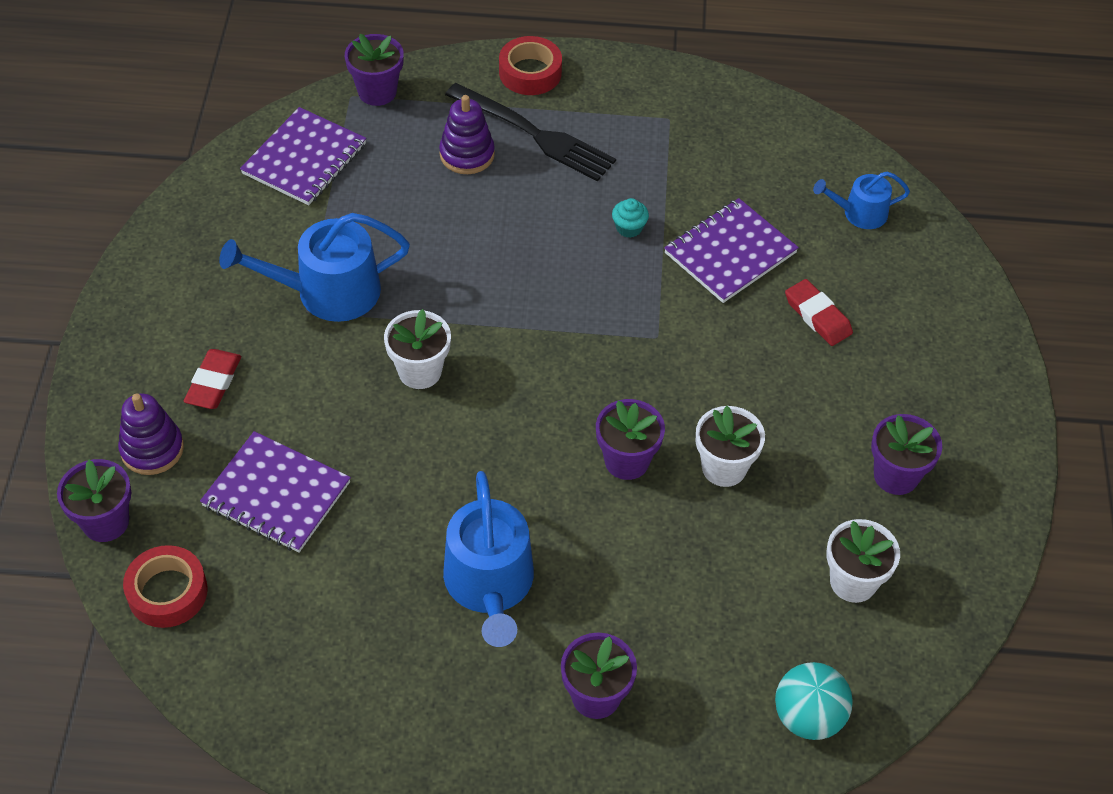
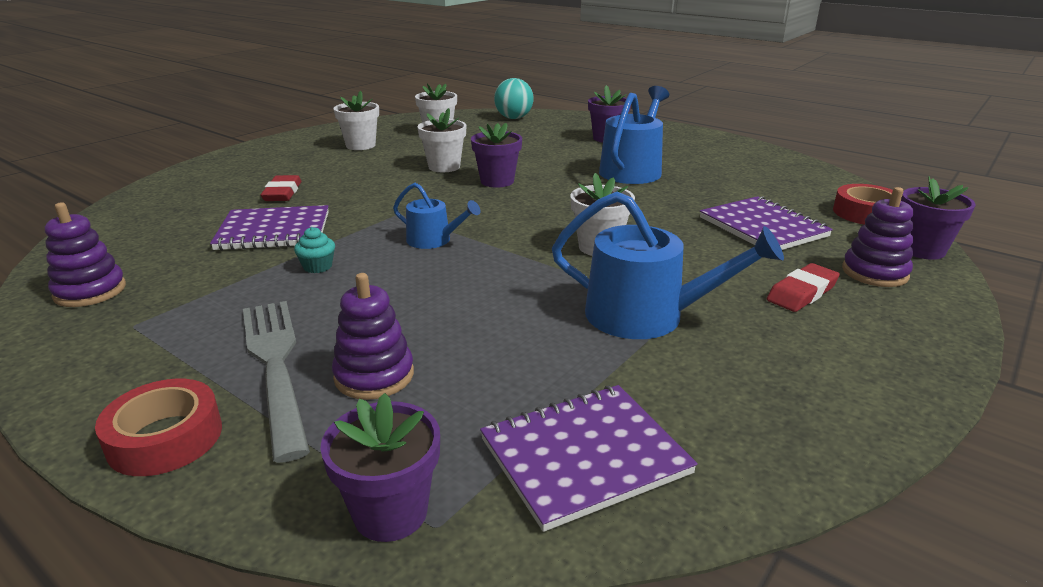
camera: 145 degrees left, 25 degrees down
(534, 134) = (275, 365): black fork -> grey fork
(750, 127) = (90, 291): none -> purple stacking toy
(859, 213) = (149, 220): blue watering can -> blue watering can (434, 240)
(896, 476) = (360, 145): purple flower pot -> white flower pot

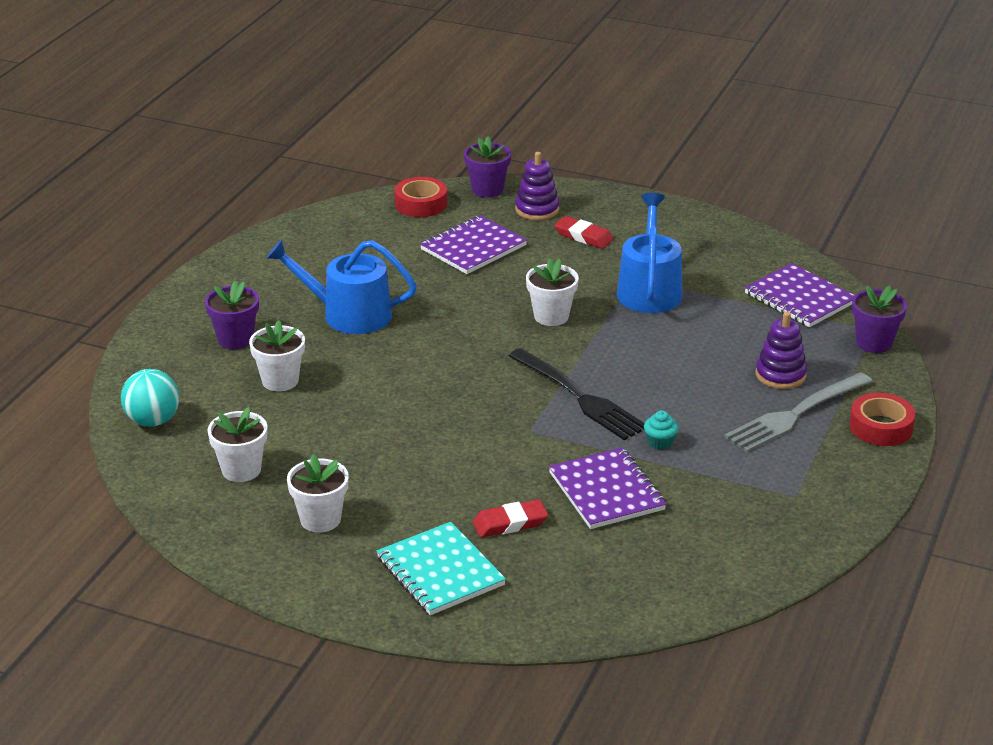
camera: 105 degrees left, 5 degrees up
(90, 291) = (767, 544): purple stacking toy -> none
(260, 168) = (440, 571): none -> turquoise notebook
(434, 240) = (579, 397): blue watering can -> black fork
(444, 167) = (382, 434): white flower pot -> white flower pot (280, 381)
(497, 181) = (416, 390): purple flower pot -> none

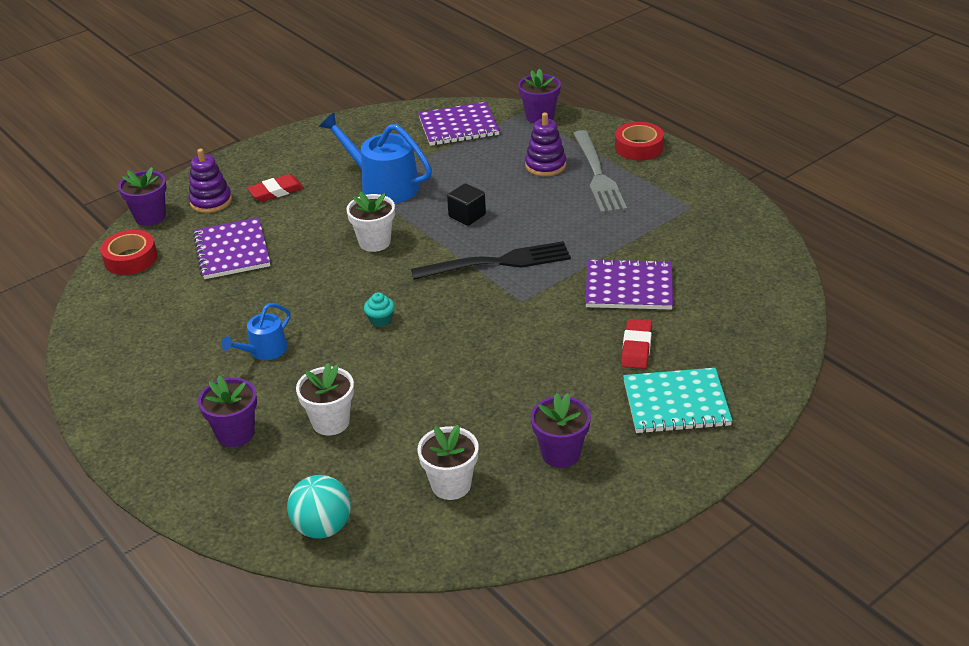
camera: 60 degrees left, 5 degrees up
(320, 519) = (560, 453): white flower pot -> purple flower pot
(348, 314) = (264, 350): blue watering can -> blue watering can, size x0.56
(642, 355) = (467, 216): none -> black cube
(660, 442) = (586, 243): turquoise cupcake -> turquoise cupcake (380, 320)

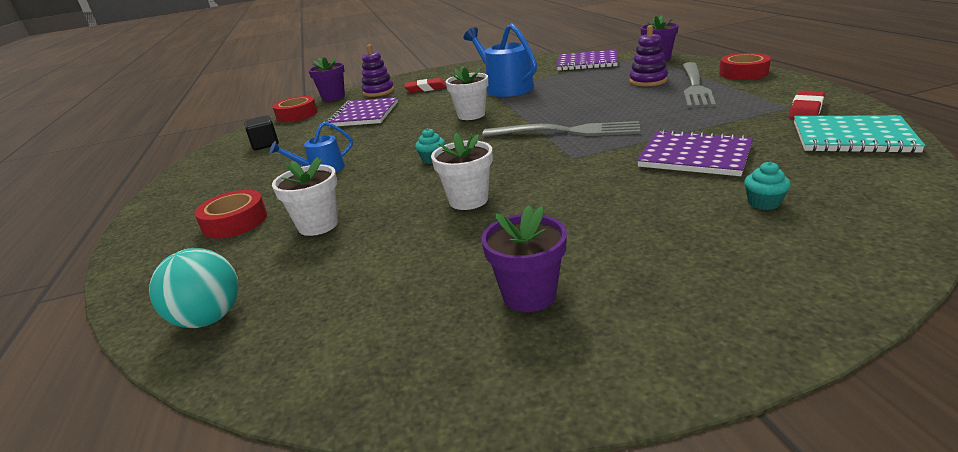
camera: 25 degrees right, 10 degrees down
(235, 433) = (235, 222): purple flower pot -> red tape
(451, 485) = (375, 304): white flower pot -> white flower pot (468, 200)
(467, 216) = (559, 104): black cube -> black cube (265, 144)
(497, 262) = (566, 131): black fork -> grey fork
(636, 347) = (683, 204): red eraser -> red eraser (806, 109)
(676, 403) = (716, 265): turquoise notebook -> turquoise notebook (852, 137)
(694, 337) = (764, 203): none -> turquoise cupcake

